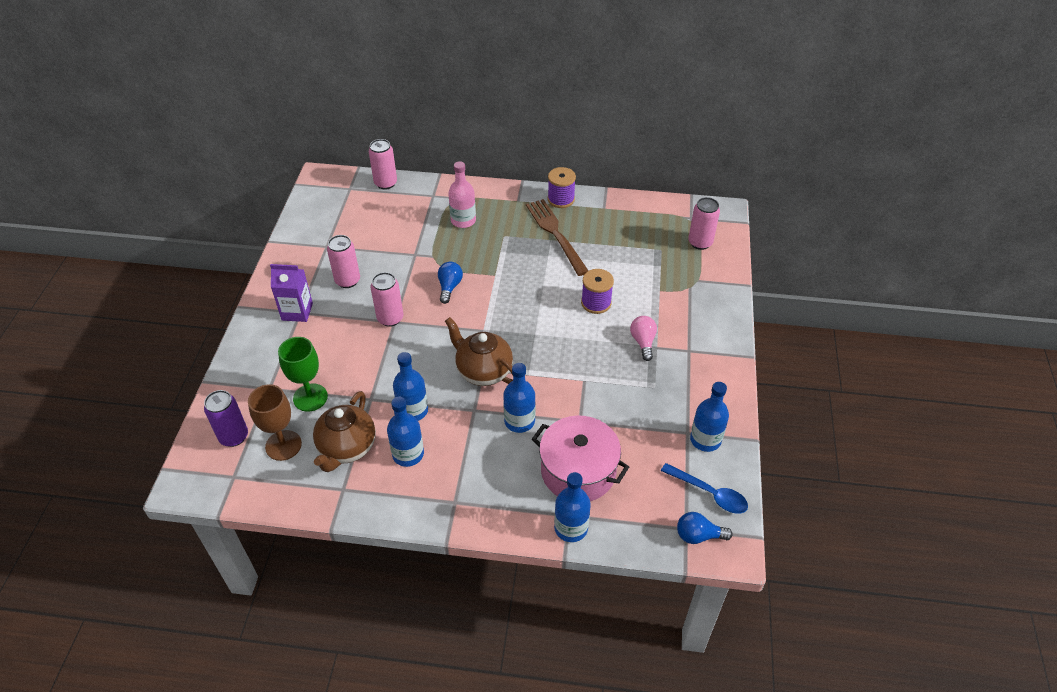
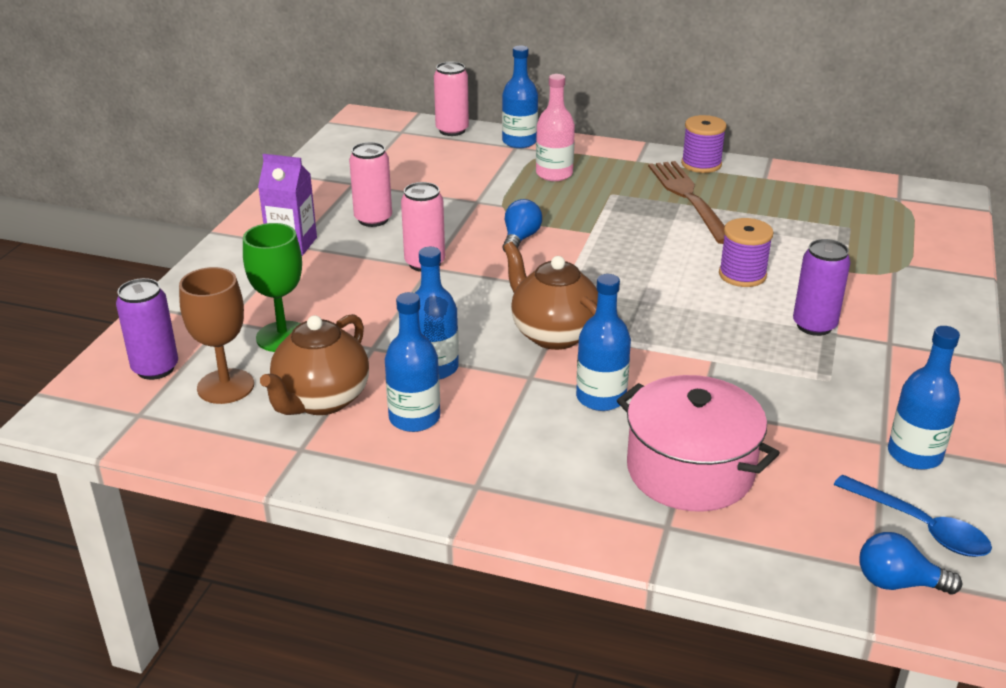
camera: 10 degrees right, 15 degrees down
(571, 528) = (668, 544): blue bottle -> blue bottle (519, 142)
(643, 342) = (814, 326): pink light bulb -> purple can
(700, 243) = (912, 225): pink can -> none

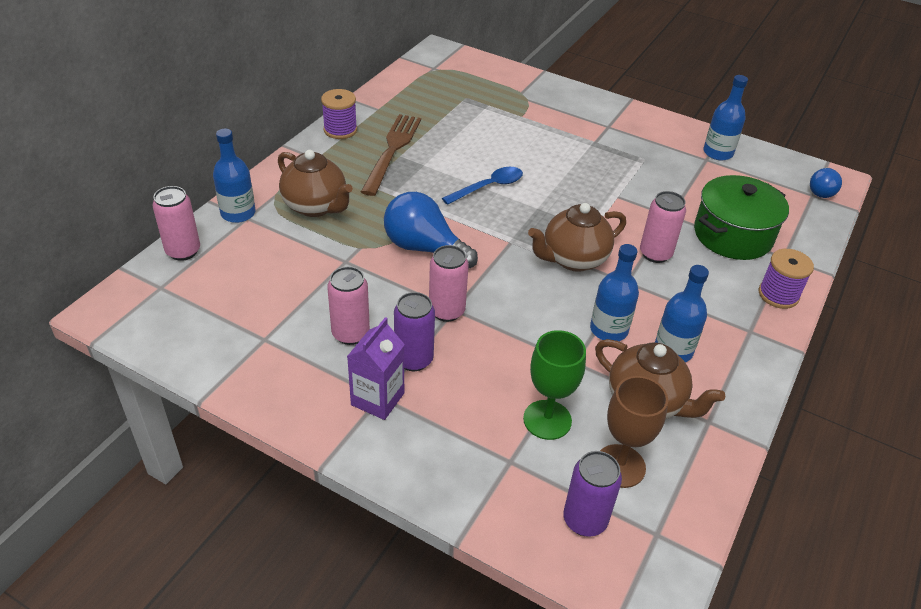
camera: 80 degrees left, 10 degrees up
(520, 238) = (424, 248): blue light bulb -> blue light bulb, size x1.76
(554, 174) = (316, 206): pink bottle -> brown teapot
(601, 398) = (655, 254): blue bottle -> pink can
(688, 197) = (392, 150): brown fork -> brown fork turned 105 degrees clockwise
(690, 470) = (733, 235): pink pot -> green pot
(742, 275) = (515, 156): purple spool -> purple spool (778, 295)
(814, 326) = (585, 147): purple can -> purple can (414, 359)
(920, 526) = (777, 170): blue spoon -> blue spoon (488, 187)

